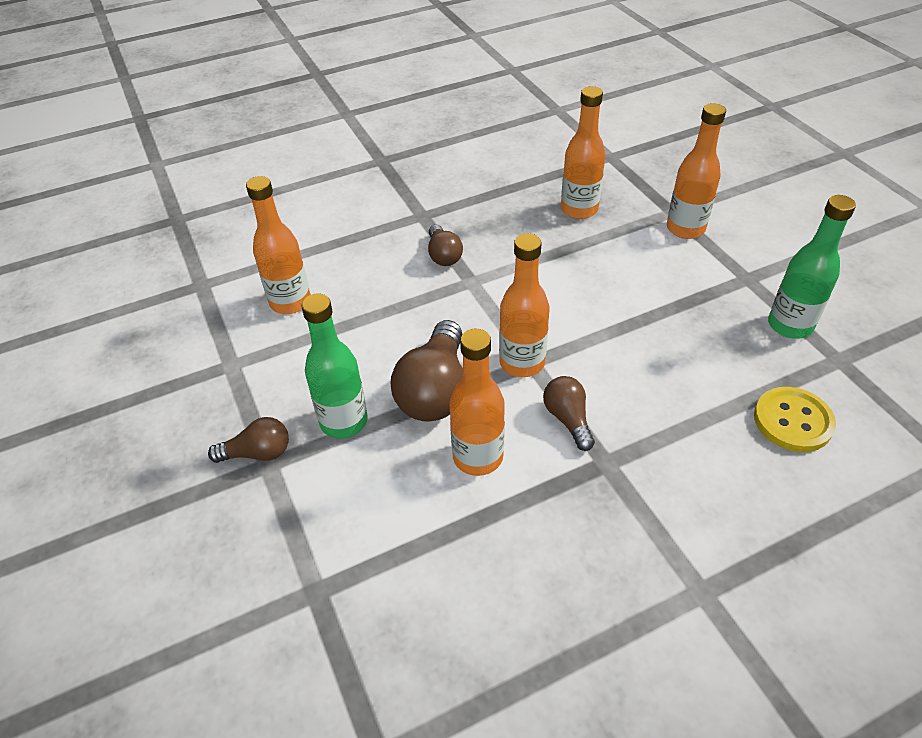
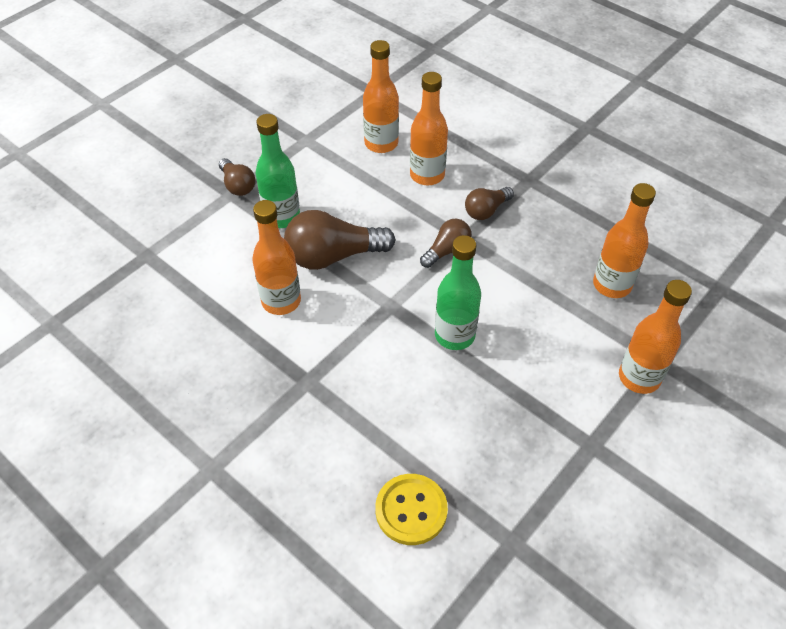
camera: 65 degrees right, 5 degrees up
(522, 363) = (387, 299): orange bottle -> orange bottle (427, 175)
(568, 419) = (341, 346): brown light bulb -> brown light bulb (447, 250)
(789, 325) = (540, 492): green bottle -> green bottle (454, 335)

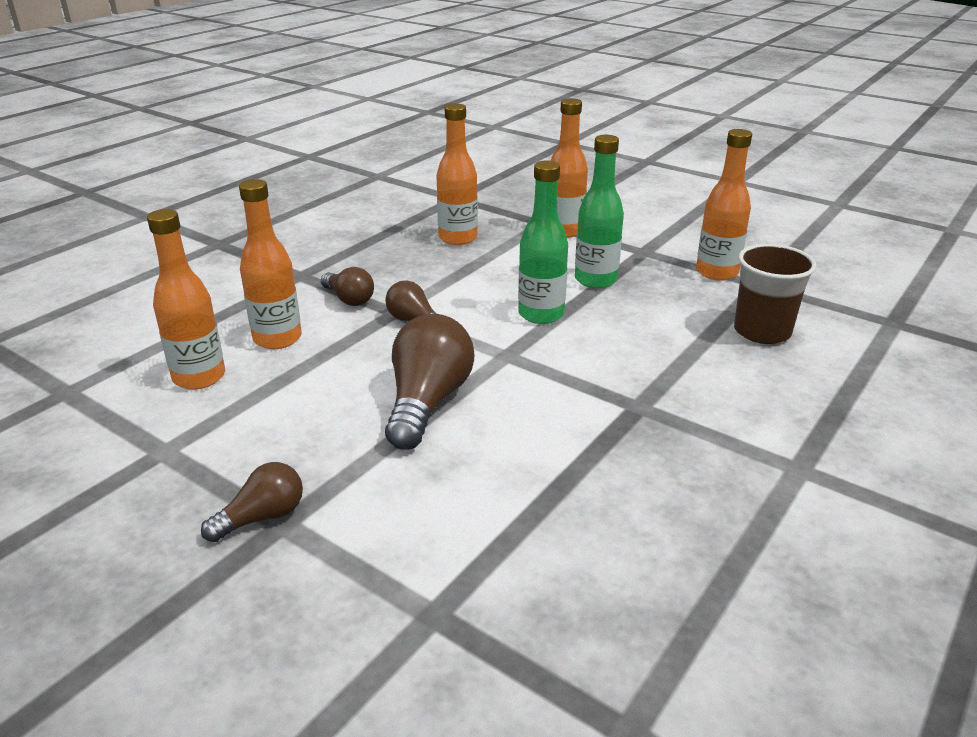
camera: 95 degrees left, 20 degrees down
(281, 301) = (516, 440): orange bottle -> orange bottle (717, 272)
(282, 217) = (346, 457): green bottle -> green bottle (595, 280)
(333, 256) = (427, 402): brown light bulb -> brown light bulb turned 150 degrees counterclockwise
(411, 510) = (762, 331): yellow button -> brown cup

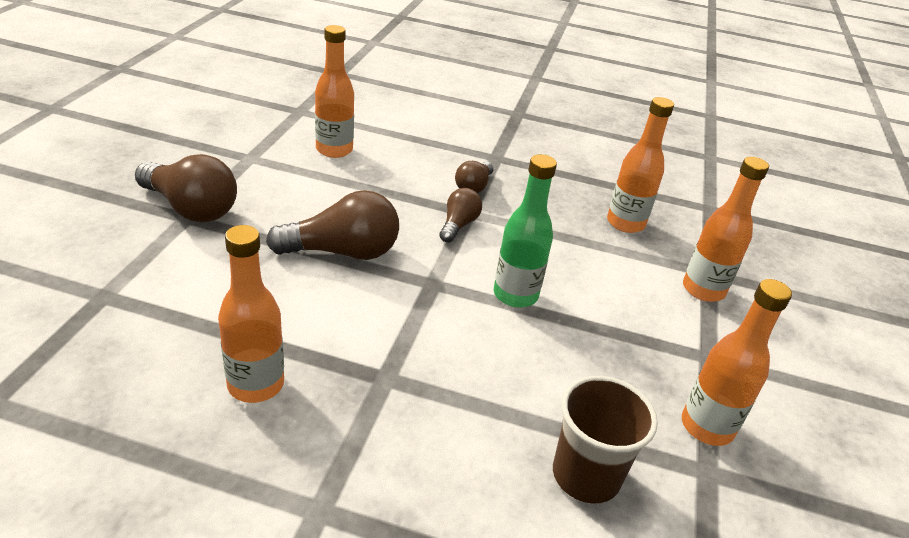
camera: 65 degrees right, 5 degrees up
(262, 517) = (191, 208): brown light bulb -> brown light bulb, size x1.77
(277, 339) = (397, 168): orange bottle -> orange bottle (256, 385)
(595, 280) = (610, 325): green bottle -> none

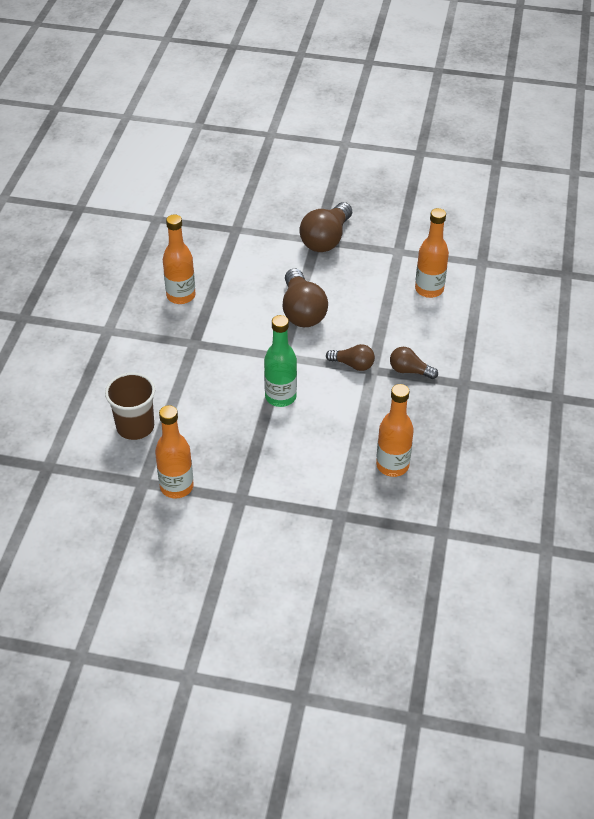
camera: 90 degrees right, 10 degrees up
(703, 290) = (315, 506): orange bottle -> none

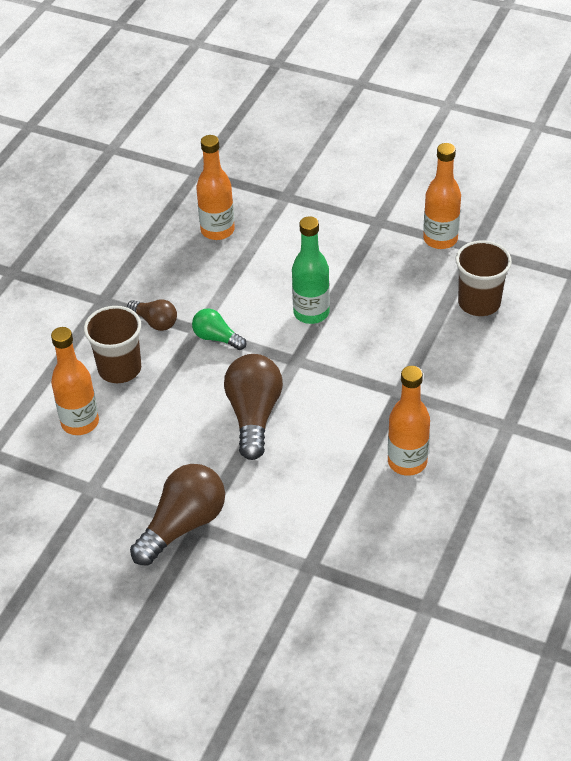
camera: 165 degrees left, 0 degrees up
(353, 364) = (217, 338): brown light bulb -> green light bulb
(420, 330) = (119, 368): none -> brown cup

